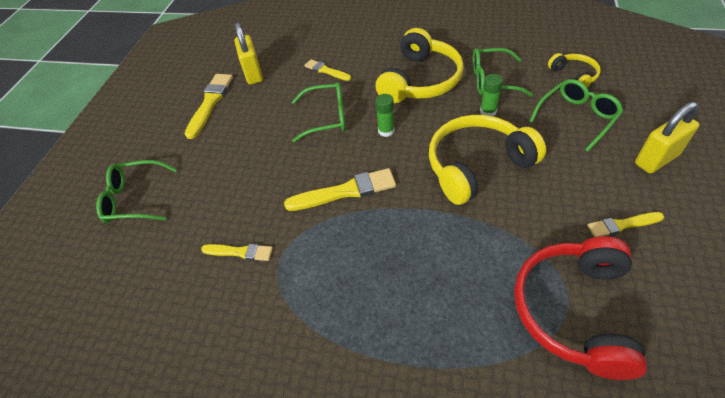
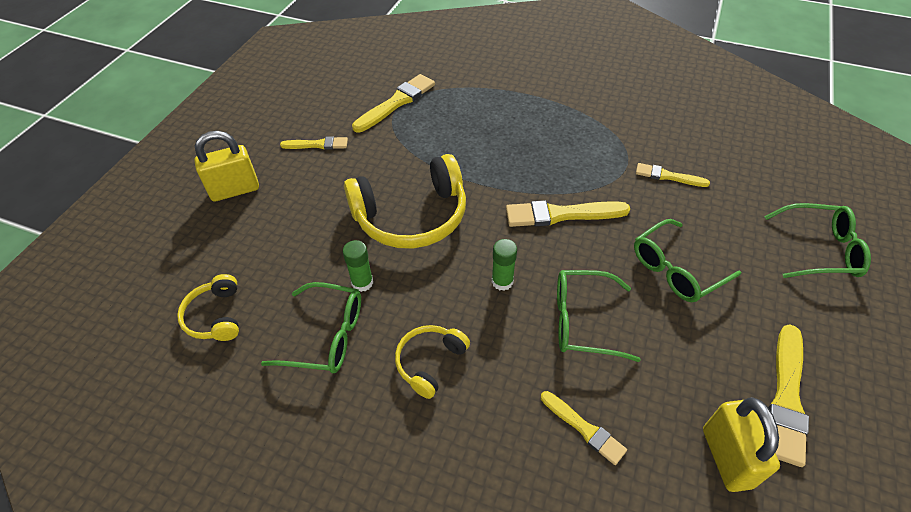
camera: 175 degrees left, 0 degrees up
(420, 80) = (430, 362): yellow headphones -> yellow headphones, size x0.52
(574, 310) = (396, 102): red headphones -> yellow brush
(577, 117) = (266, 252): green glasses -> green glasses (676, 270)

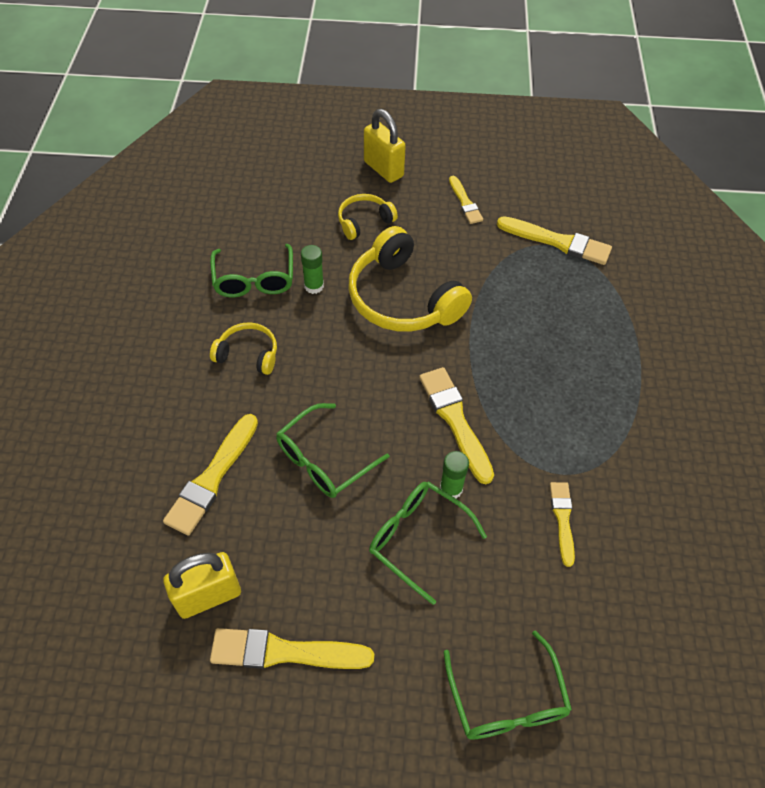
camera: 70 degrees right, 5 degrees up
(215, 316) = (253, 208): yellow headphones -> yellow headphones (364, 221)
(502, 281) = (349, 387): green glue stick -> green glue stick (451, 488)
(582, 321) = (323, 460): green glasses -> green glasses turned 120 degrees counterclockwise
(584, 429) = (212, 478): yellow brush -> yellow brush, size x1.65

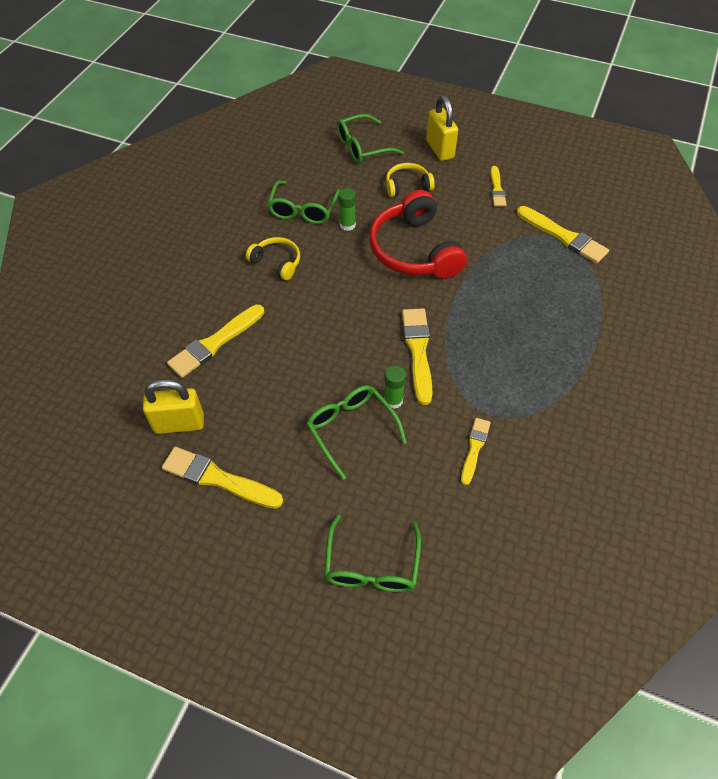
camera: 20 degrees right, 0 degrees up
(323, 460) = (302, 353): green glasses -> green glasses (362, 147)
(402, 298) = (414, 250): yellow headphones -> red headphones

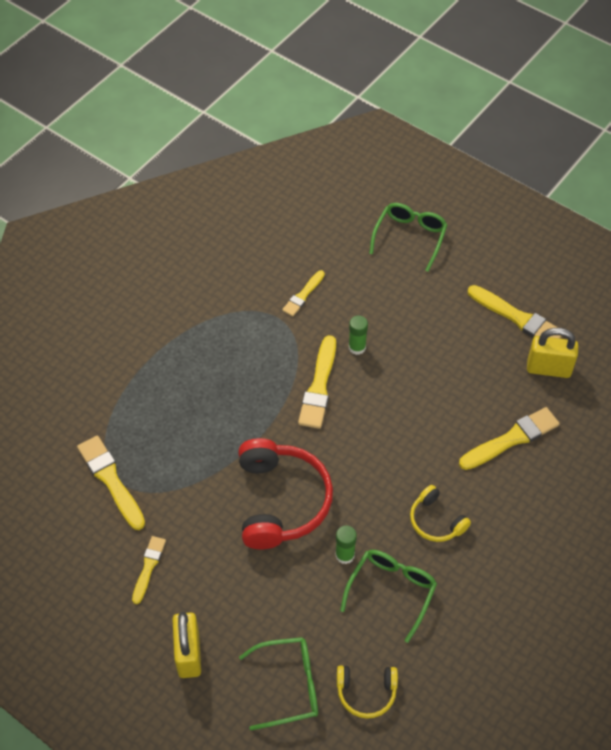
camera: 165 degrees left, 0 degrees up
(351, 429) = (400, 332): green glasses -> none
(407, 186) = (254, 599): yellow headphones -> yellow headphones (366, 692)

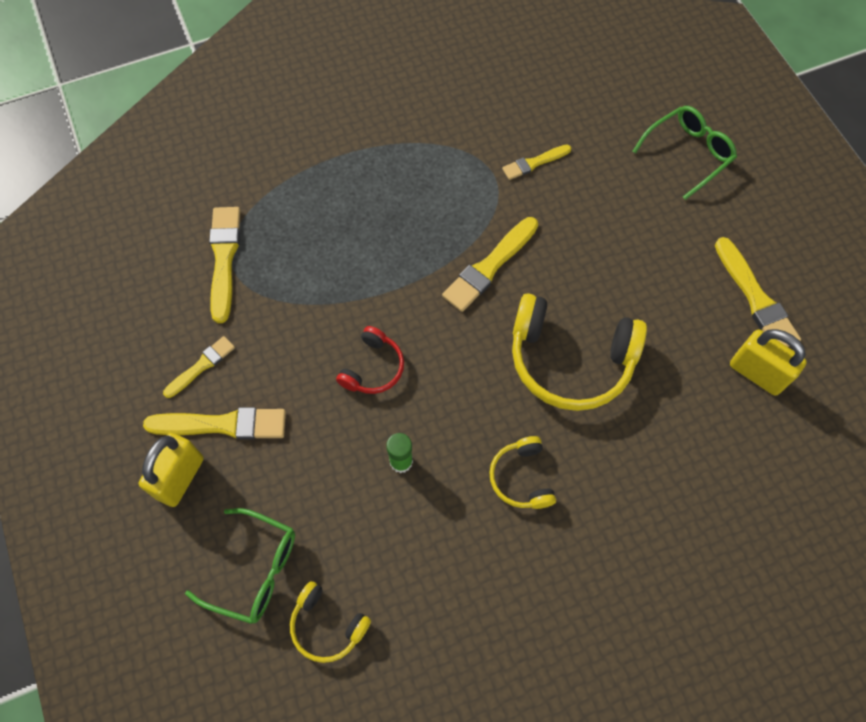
camera: 30 degrees right, 10 degrees up
(281, 501) = (373, 368): red headphones -> red headphones, size x0.52
(357, 347) = (556, 245): green glue stick -> none
(392, 591) = (425, 528): green glasses -> none
(418, 424) = (570, 360): none -> yellow headphones
(511, 439) = (664, 431): yellow brush -> yellow brush (223, 424)

